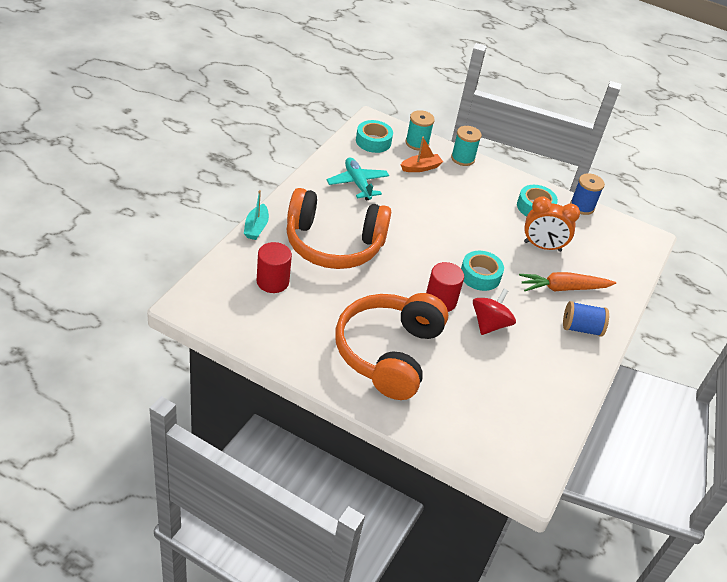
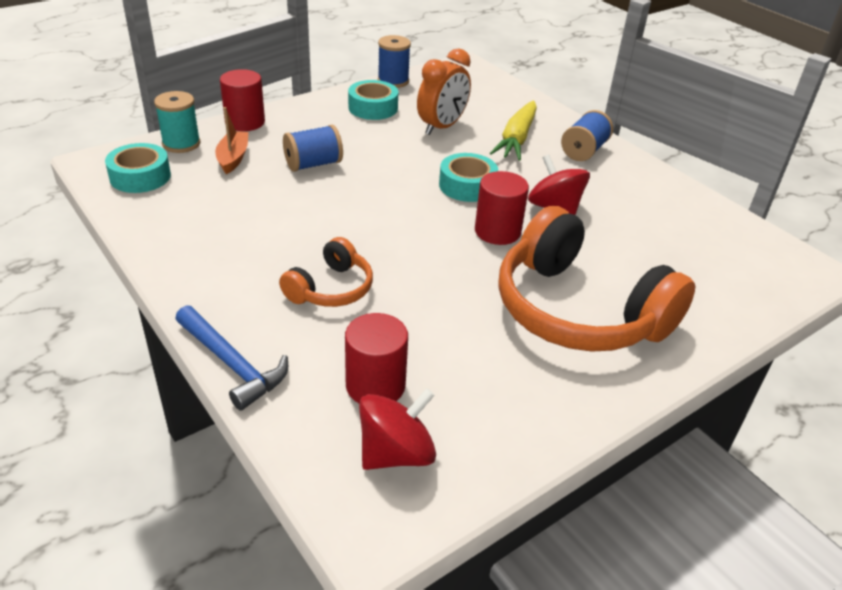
camera: 60 degrees left, 5 degrees down
(233, 301) = (396, 453): none -> red spinning top
(256, 227) = (232, 363): turquoise boat -> blue hammer
(333, 244) = (331, 289): orange headphones -> orange headphones, size x0.49
(357, 183) = (217, 221): turquoise plane -> none
(443, 201) = (313, 164): none -> blue spool
(462, 158) = (245, 122): turquoise spool -> red cylinder
(563, 288) = (516, 139): orange carrot -> yellow carrot

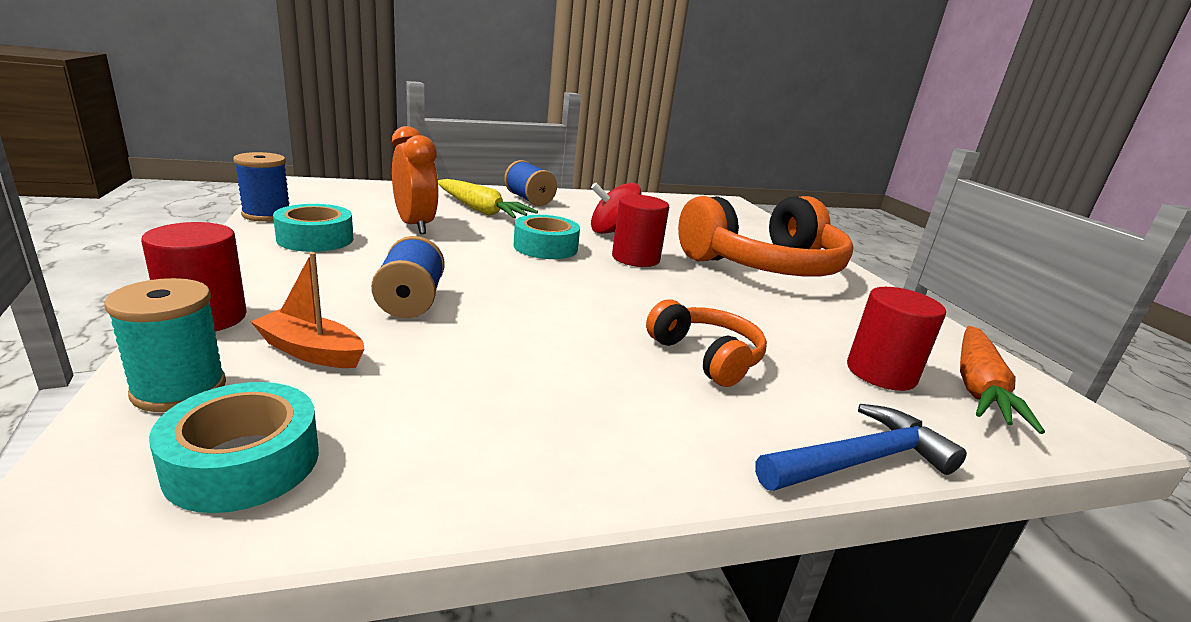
camera: 70 degrees left, 15 degrees down
(396, 453) = (978, 387): red spinning top -> orange carrot

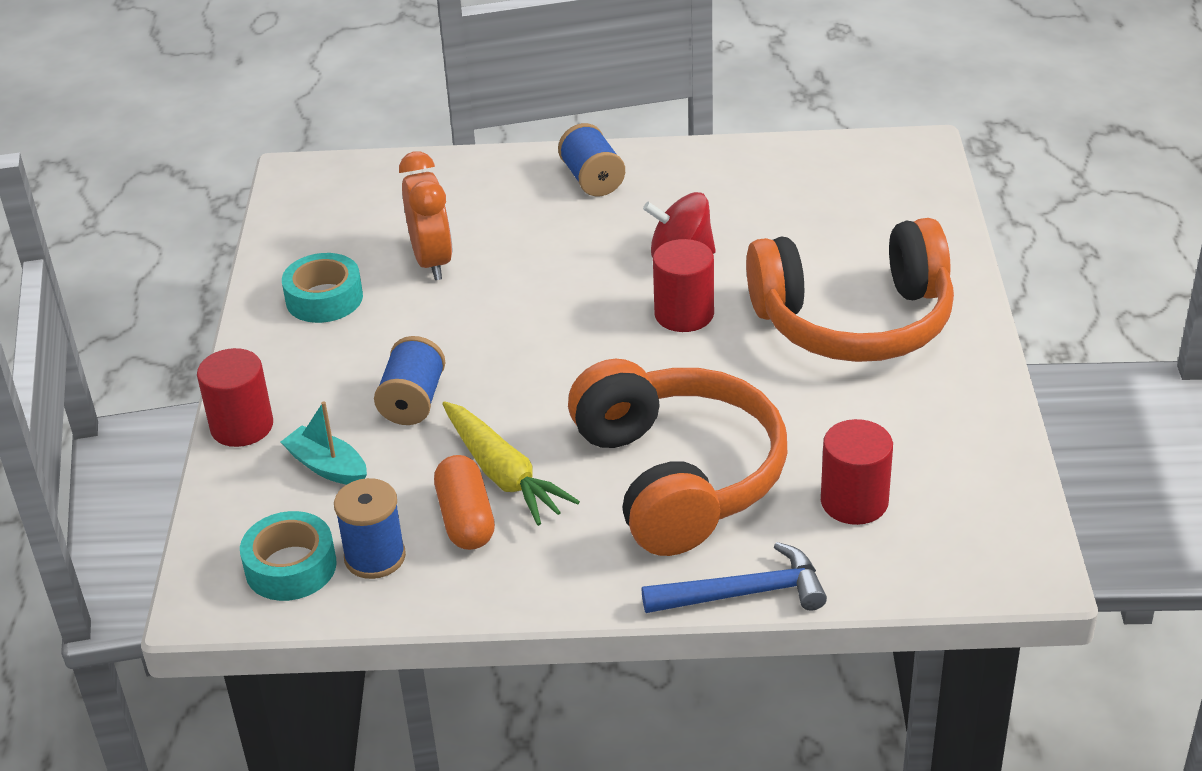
camera: 20 degrees right, 15 degrees up
(179, 389) = (240, 504): turquoise spool -> none
(267, 215) = (272, 253): blue spool -> blue spool (375, 557)
(311, 351) = (327, 467): orange boat -> turquoise boat
(480, 210) = (518, 216): yellow carrot -> yellow carrot (503, 474)
(494, 397) = (466, 519): none -> orange capsule
(545, 247) = (578, 297): turquoise tape -> none
(706, 357) = (678, 477): orange headphones -> orange headphones, size x2.02
(978, 387) = (951, 522): orange carrot -> none

